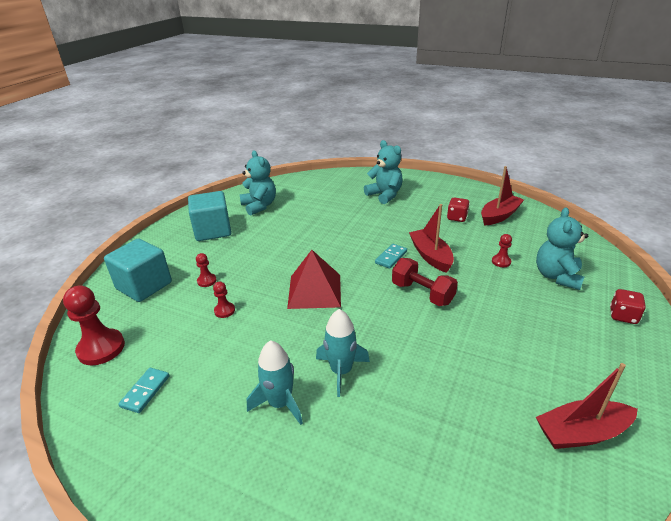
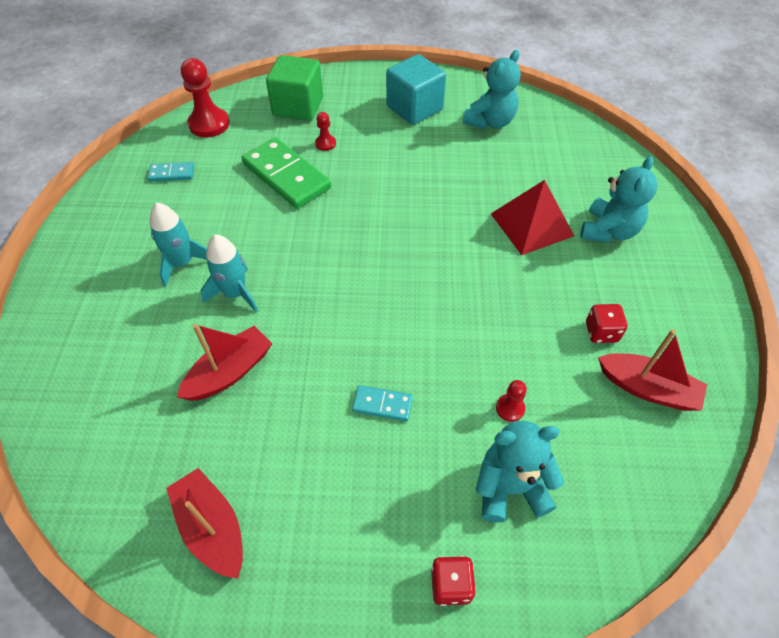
camera: 65 degrees right, 20 degrees up
(144, 286) = (298, 106): turquoise cube -> green cube
(224, 311) = (286, 176): red pawn -> green domino
(314, 291) = (349, 231): red pyramid -> red pyramid (532, 224)
(391, 257) = (451, 281): turquoise domino -> turquoise domino (382, 404)
(422, 293) = (391, 331): red dumbbell -> none
(430, 256) = (477, 322): red boat -> red boat (230, 372)

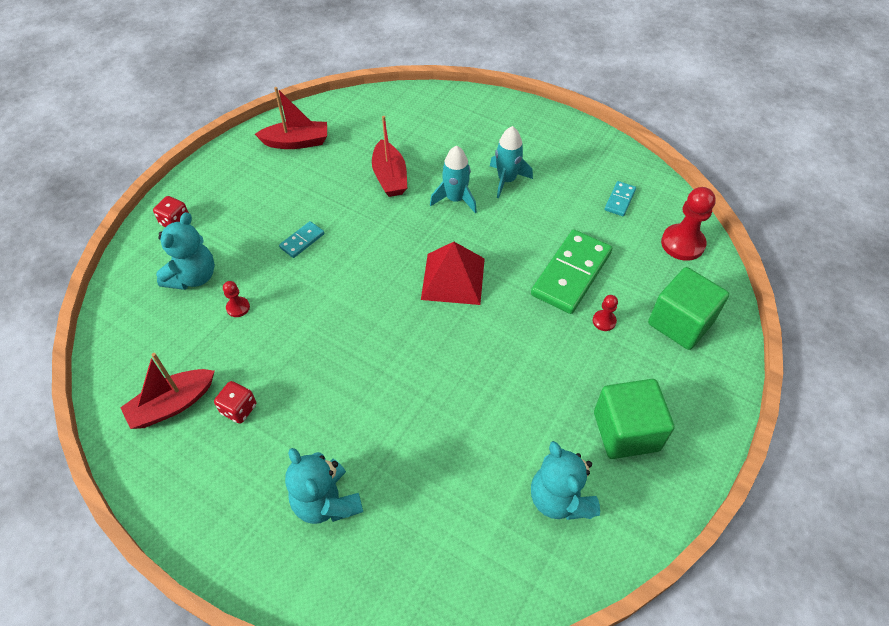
camera: 120 degrees right, 0 degrees up
(286, 176) = (571, 274): green domino -> green domino turned 45 degrees counterclockwise
(414, 108) = (626, 431): turquoise cube -> green cube
(532, 224) = (383, 436): red pyramid -> red pyramid (453, 278)

